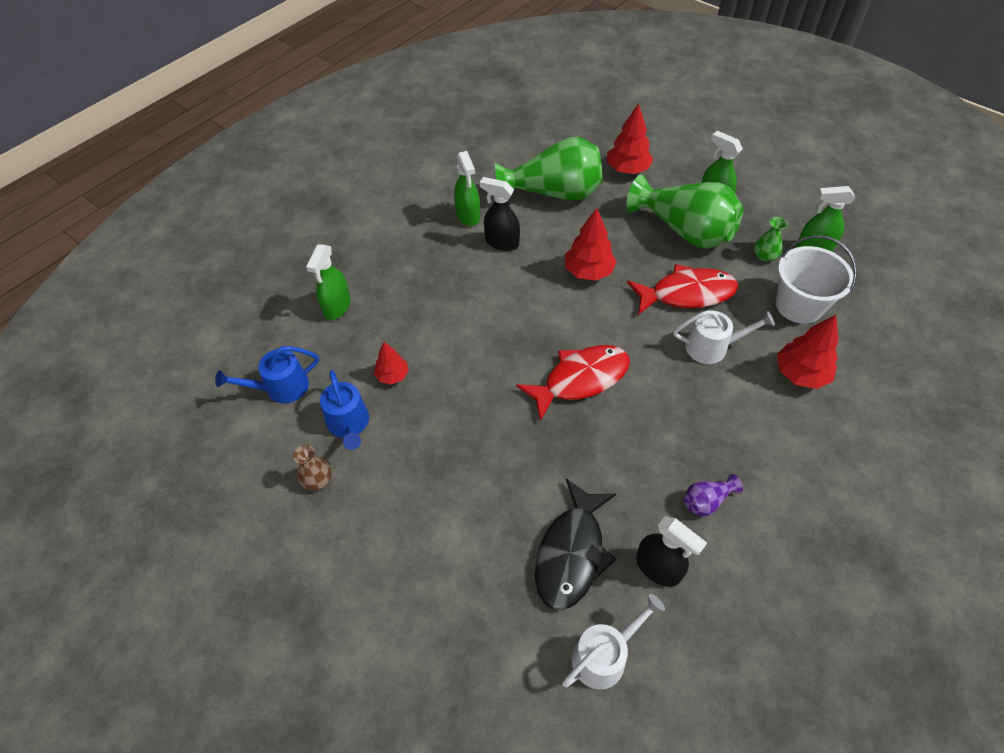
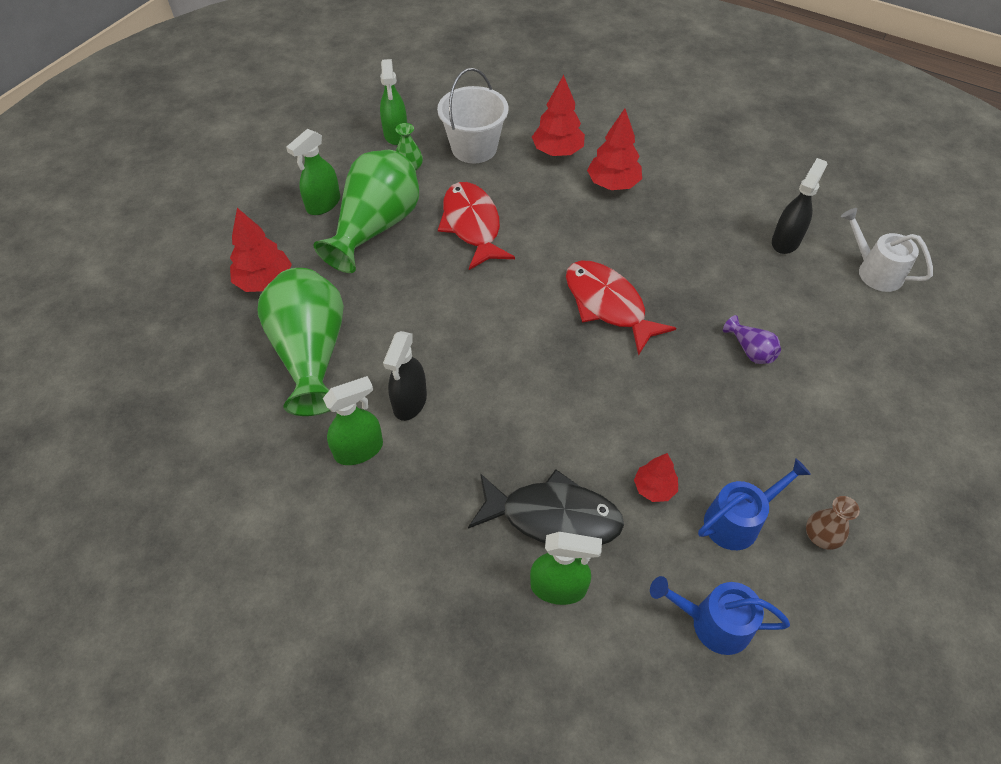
camera: 100 degrees left, 0 degrees up
(281, 388) = (713, 623): blue watering can -> blue watering can turned 135 degrees clockwise
(572, 553) = (799, 298): black fish -> black fish (553, 516)
(588, 271) = (450, 309): red tree -> red tree (613, 184)
(706, 501) = (711, 212): purple vase -> purple vase (750, 350)
(712, 347) = (540, 207): white watering can -> none

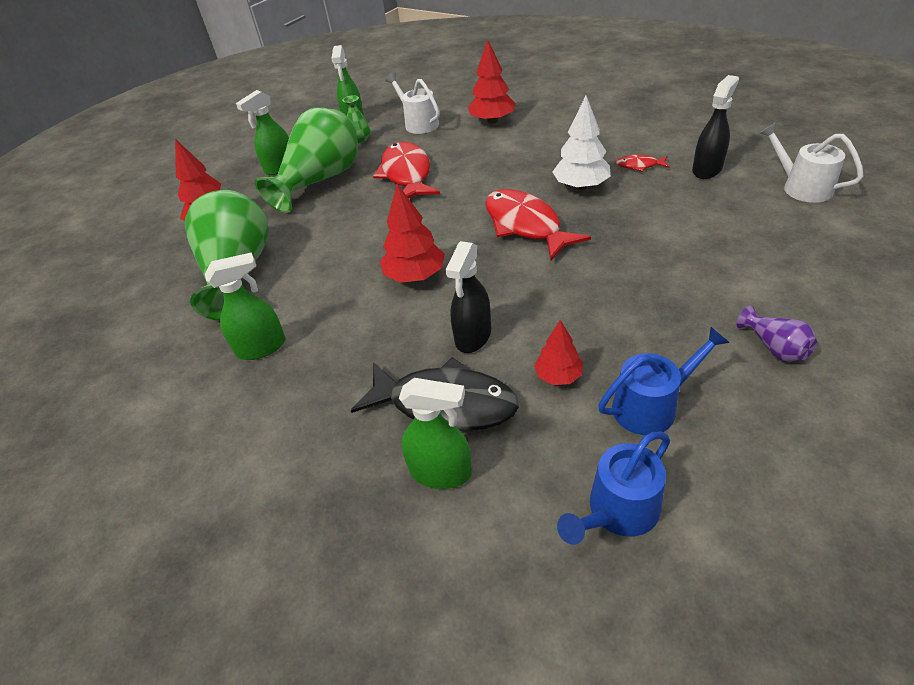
camera: 10 degrees right, 10 degrees down
(409, 402) = (320, 307): black spray bottle -> black spray bottle (473, 336)
(474, 148) = (419, 123): white bucket -> white watering can
(613, 184) = (540, 139): red tree -> red tree (415, 276)
(660, 255) = (580, 186): none -> white tree
(713, 623) = (618, 511): blue watering can -> blue watering can turned 60 degrees counterclockwise
(718, 231) = (639, 165): none -> red fish
(750, 350) = (669, 255): purple vase -> purple vase (774, 347)
(821, 536) = (751, 420): brown vase -> none

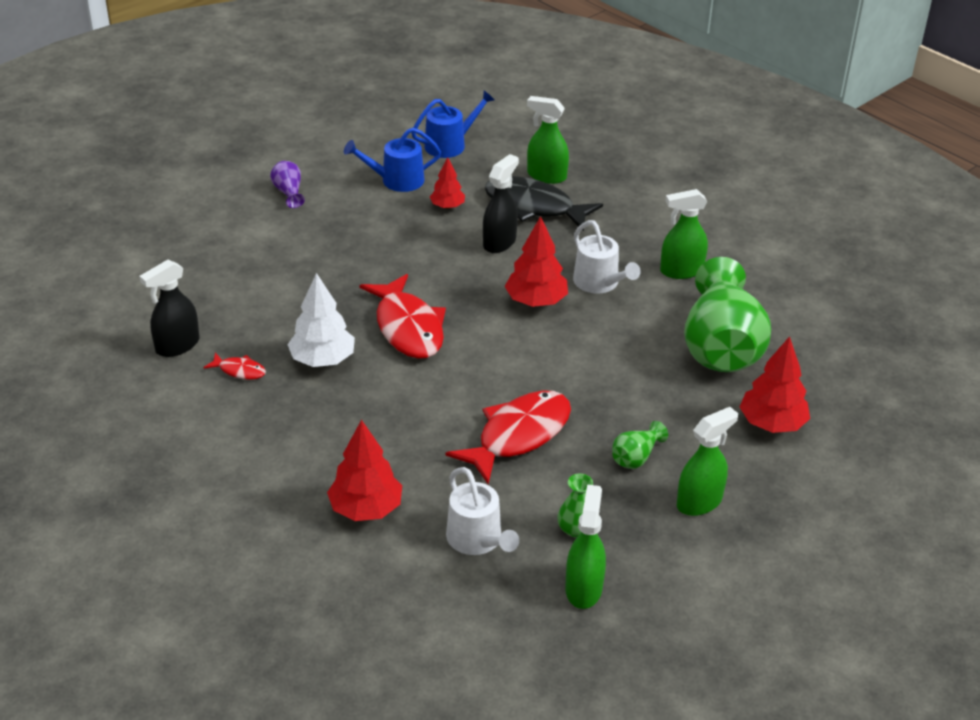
camera: 175 degrees left, 5 degrees down
(321, 181) = (636, 457): green vase -> green vase, size x0.42
(406, 174) = (518, 435): red fish -> red fish turned 135 degrees counterclockwise
(801, 187) = (117, 301): white watering can -> white watering can (599, 283)

